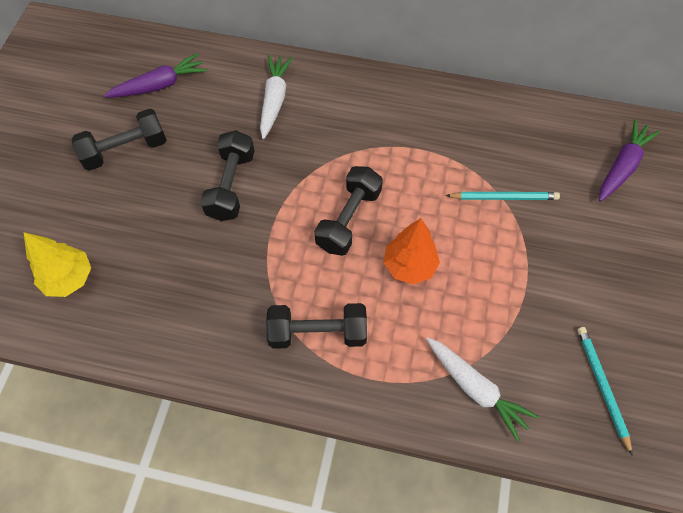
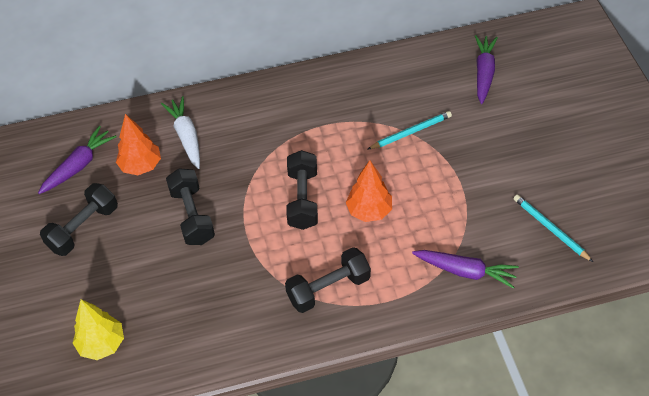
camera: 25 degrees left, 10 degrees down
(215, 111) = (141, 166): none -> orange tree
(476, 389) = (466, 271): white carrot -> purple carrot

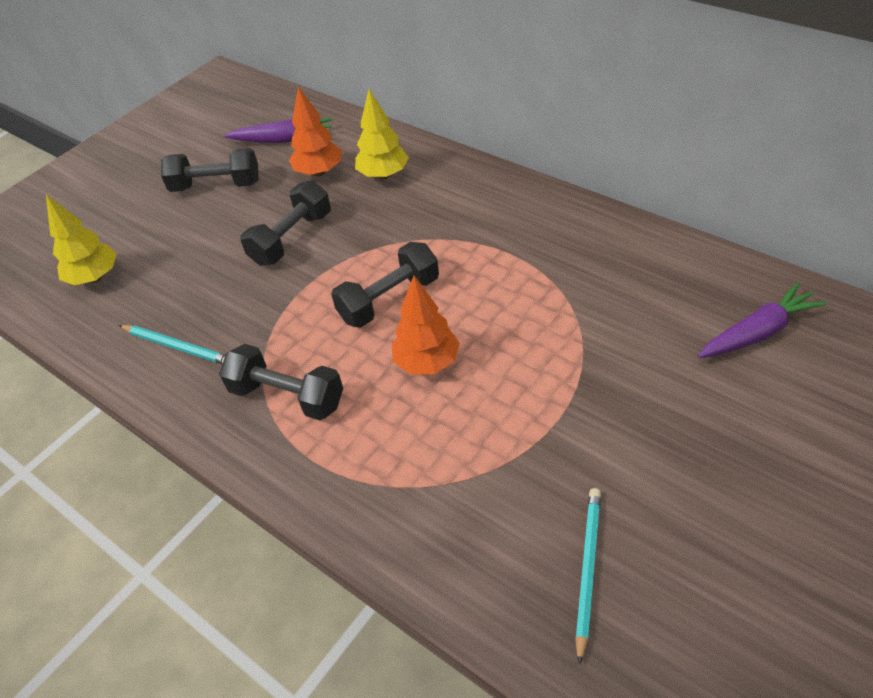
camera: 55 degrees right, 5 degrees down
(186, 136) = (383, 175): white carrot -> yellow tree
(411, 132) = (581, 325): turquoise pencil -> turquoise pencil (177, 347)
(466, 271) = (424, 513): purple carrot -> none

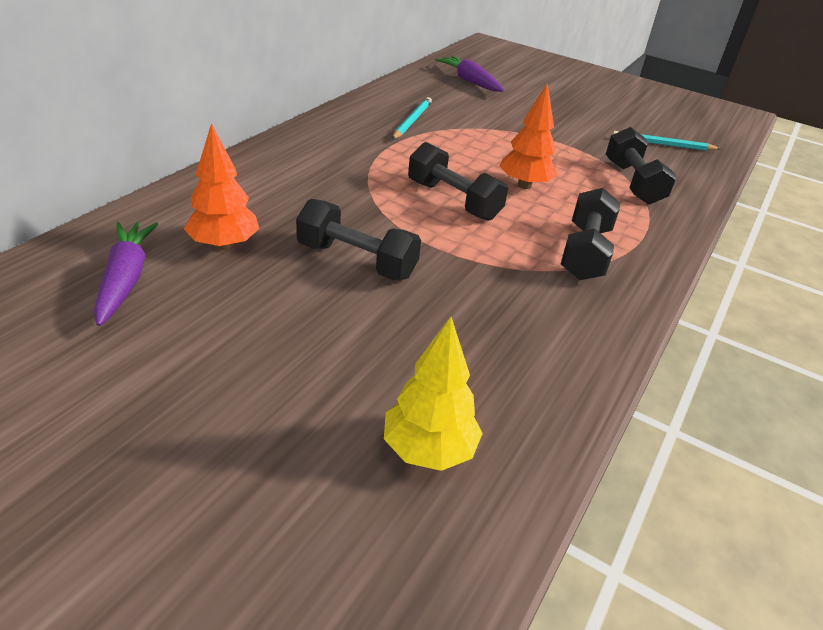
camera: 105 degrees left, 10 degrees down
(177, 347) = (545, 334): turquoise pencil -> turquoise pencil (412, 121)
(216, 186) = (219, 338): black dumbbell -> black dumbbell (632, 183)
(383, 175) = (250, 201): yellow tree -> none

